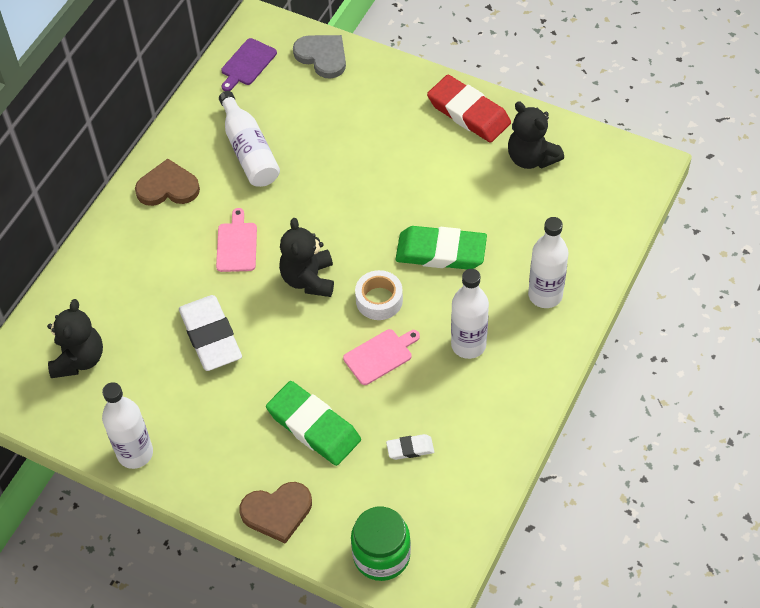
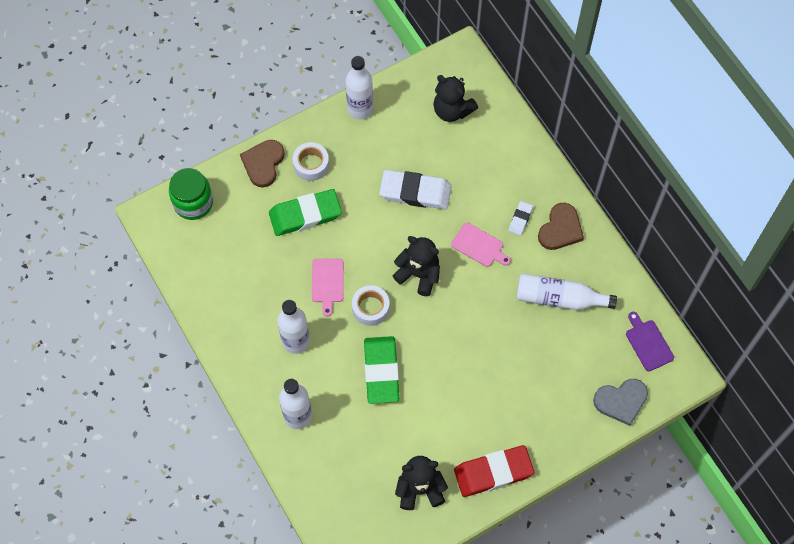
camera: 120 degrees right, 10 degrees up
(244, 460) = (311, 164): none -> white tape
(410, 448) = (249, 260): white eraser -> white eraser (520, 219)
(441, 252) = (381, 371): green eraser -> green eraser turned 45 degrees counterclockwise

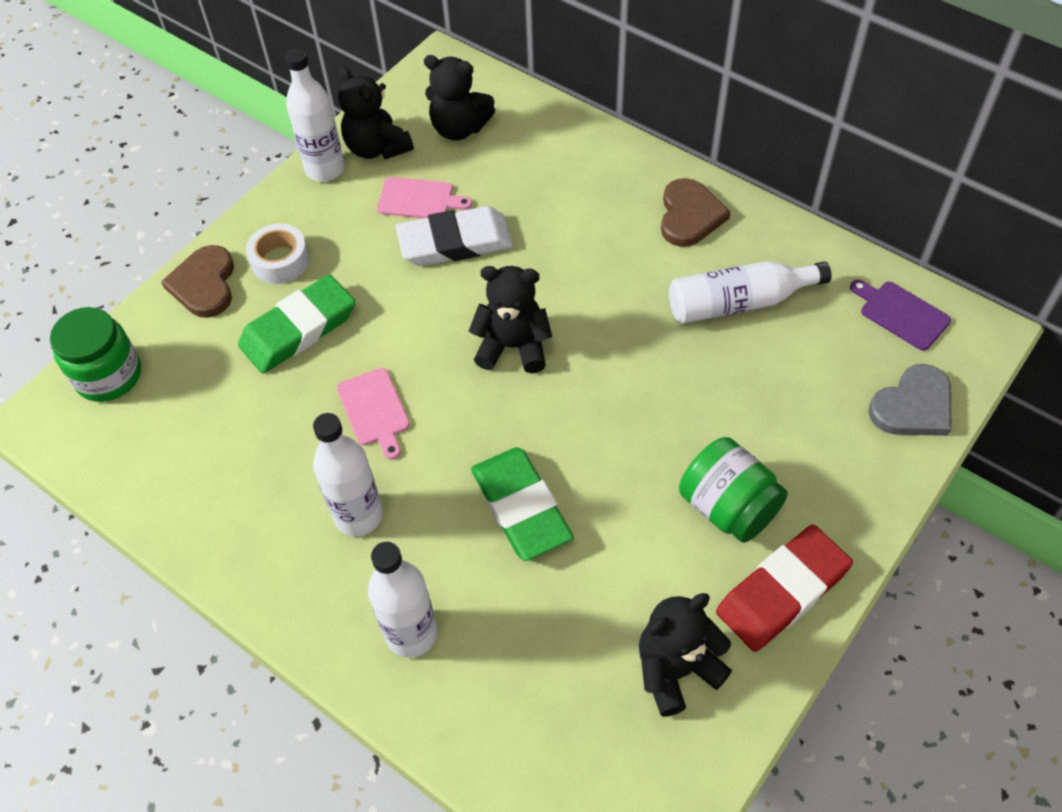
camera: 20 degrees left, 10 degrees down
(370, 308) = (460, 420): white tape -> none
(396, 105) = (377, 148): none -> black teddy bear
(479, 246) = (584, 277): pink cutting board -> pink cutting board (419, 199)
(489, 416) = (728, 507): none -> green jar
(520, 219) = (626, 223): white eraser -> none

